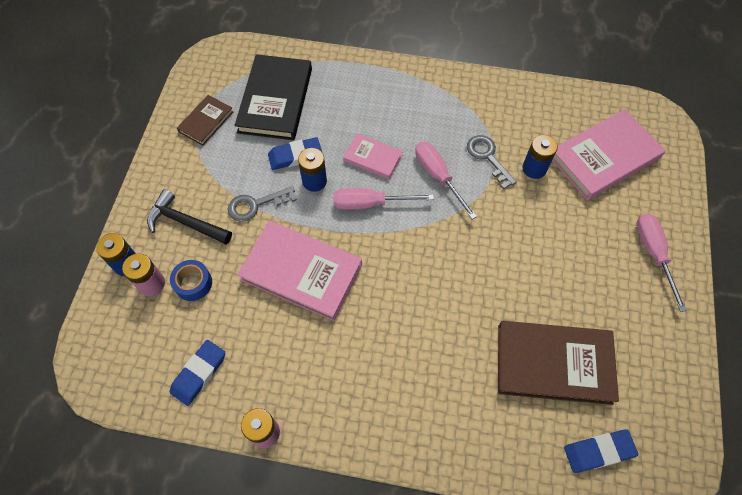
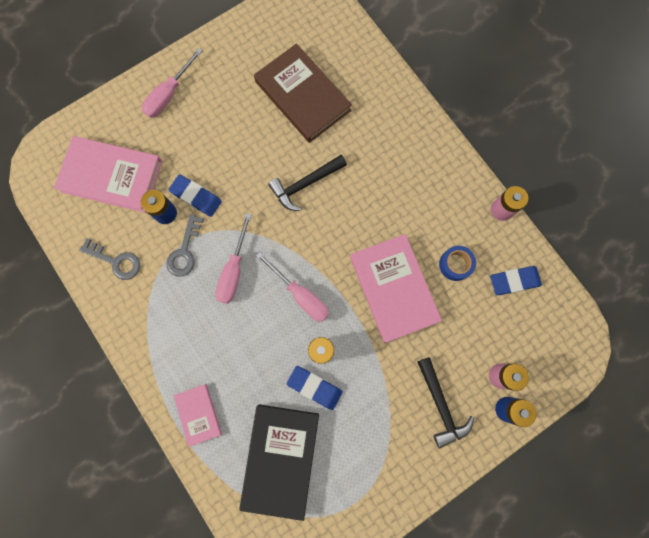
camera: 135 degrees left, 15 degrees up
(193, 283) = (471, 349): blue tape -> blue tape (455, 264)
(206, 122) = (353, 491): brown book -> none
(256, 205) = (379, 371): grey key -> grey key (116, 261)
(275, 100) = (281, 459): black book -> black book turned 45 degrees counterclockwise
(372, 158) = (261, 330): pink book -> pink book (198, 414)
(460, 287) = (305, 184): none -> black hammer
(598, 451) = (331, 39): blue eraser -> blue eraser (196, 197)

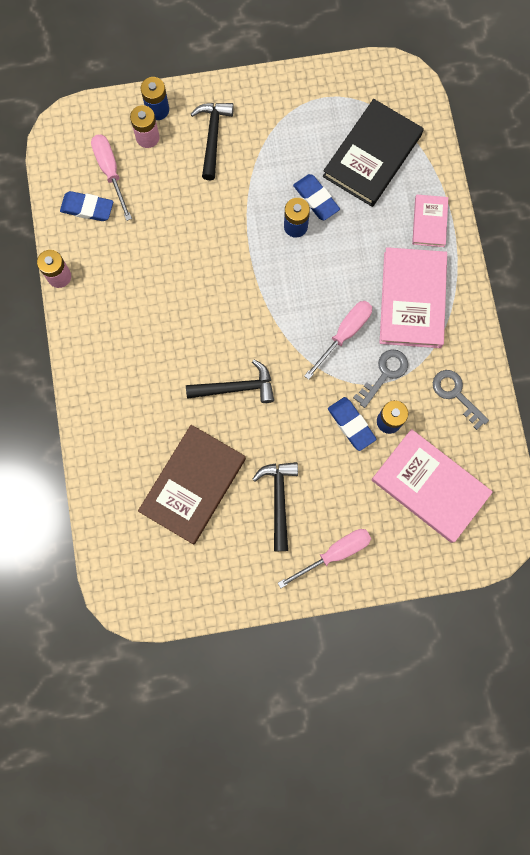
camera: 155 degrees left, 0 degrees up
(230, 114) = (278, 500): none -> black hammer
(300, 295) = (291, 283): pink screwdriver -> pink screwdriver (110, 172)
(303, 96) = (193, 485): brown book -> brown book turned 45 degrees clockwise
(394, 289) = (201, 250): pink book -> pink book (412, 299)
(455, 264) = (132, 246): blue tape -> none

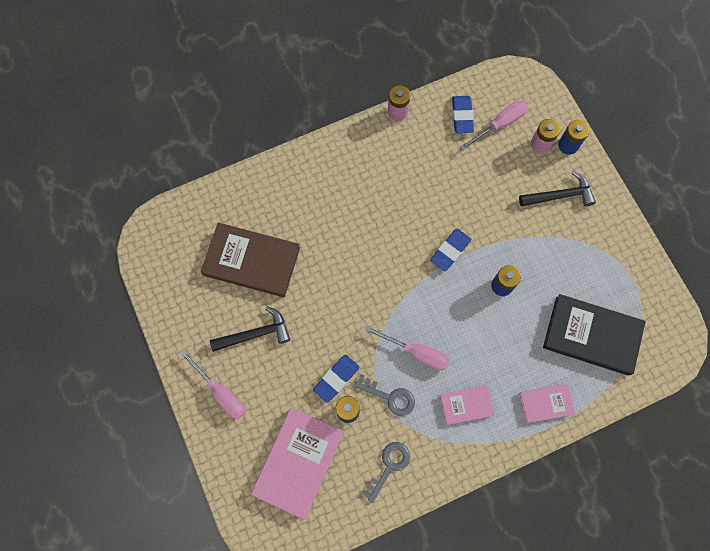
camera: 75 degrees right, 5 degrees down
(236, 387) = (343, 274): black hammer -> none
(316, 199) = (533, 296): blue eraser -> blue eraser (450, 251)
(412, 299) = (466, 405): pink book -> pink book, size x0.53

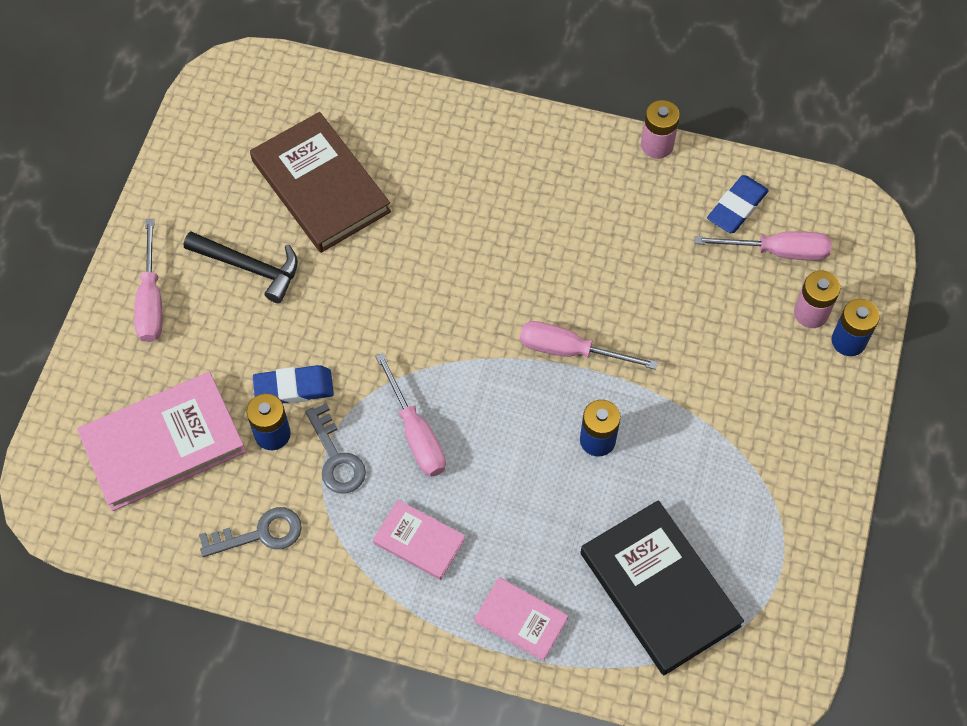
camera: 40 degrees right, 10 degrees down
(450, 251) = (570, 350): blue eraser -> pink screwdriver
(560, 195) = (778, 392): black hammer -> none

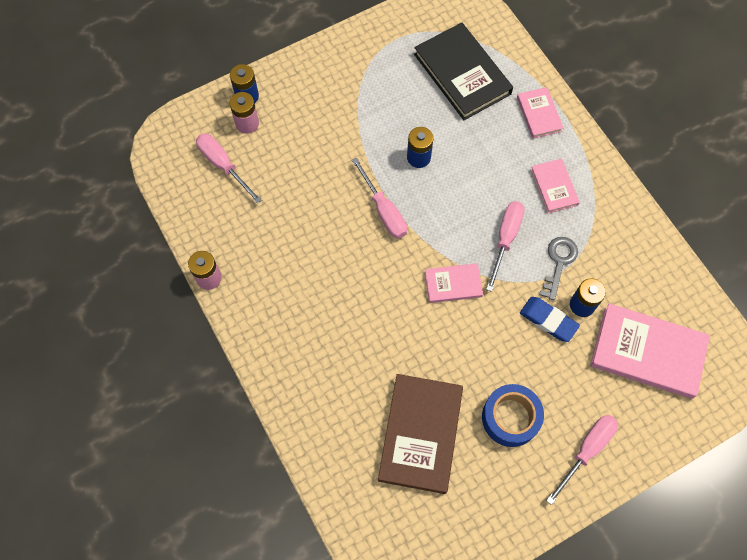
camera: 135 degrees left, 5 degrees up
(250, 267) = (510, 418): black hammer -> blue tape
(260, 534) = (632, 258): grey key -> none
(424, 340) = (453, 284): none -> pink book
(659, 589) = (462, 74): black book -> black book turned 45 degrees counterclockwise
(736, 207) = (213, 205): blue eraser -> none

